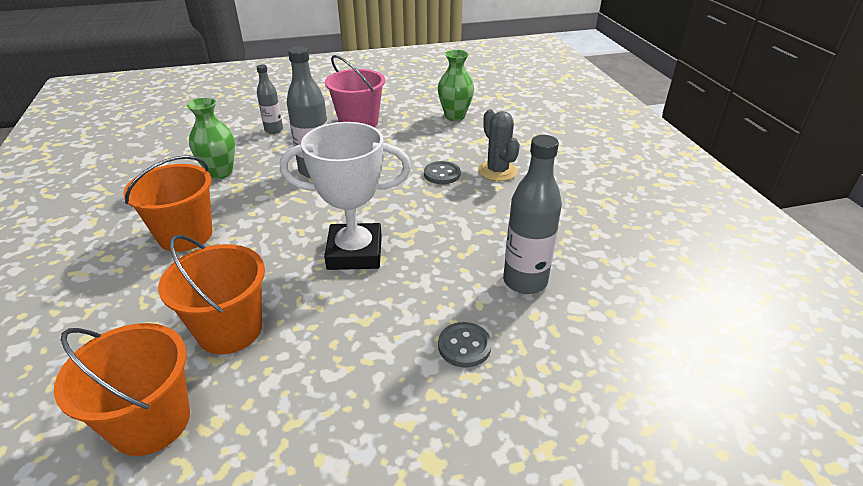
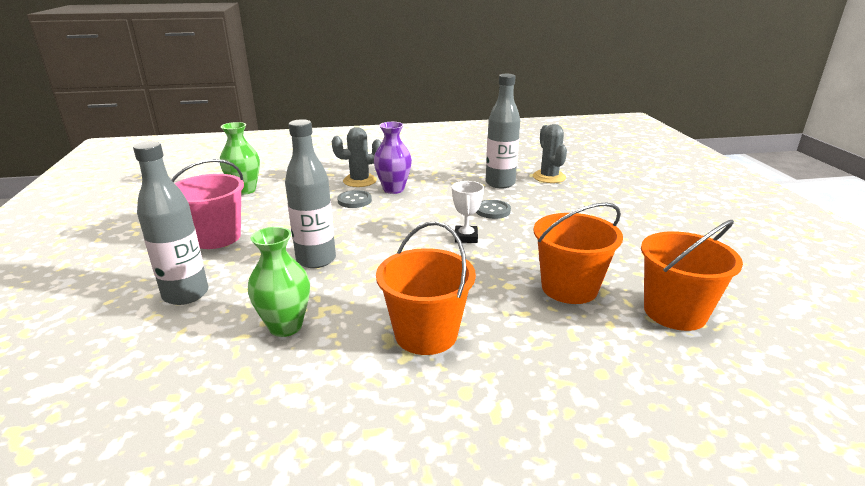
camera: 85 degrees left, 10 degrees down
(274, 130) = (186, 294): grey bottle -> grey bottle, size x1.66
(355, 252) = (466, 237): white trophy -> white trophy, size x0.50
(464, 346) = (562, 203): grey button -> grey button (492, 211)
(478, 195) = (393, 189): none -> purple vase
(572, 338) = (549, 177): none -> grey cactus

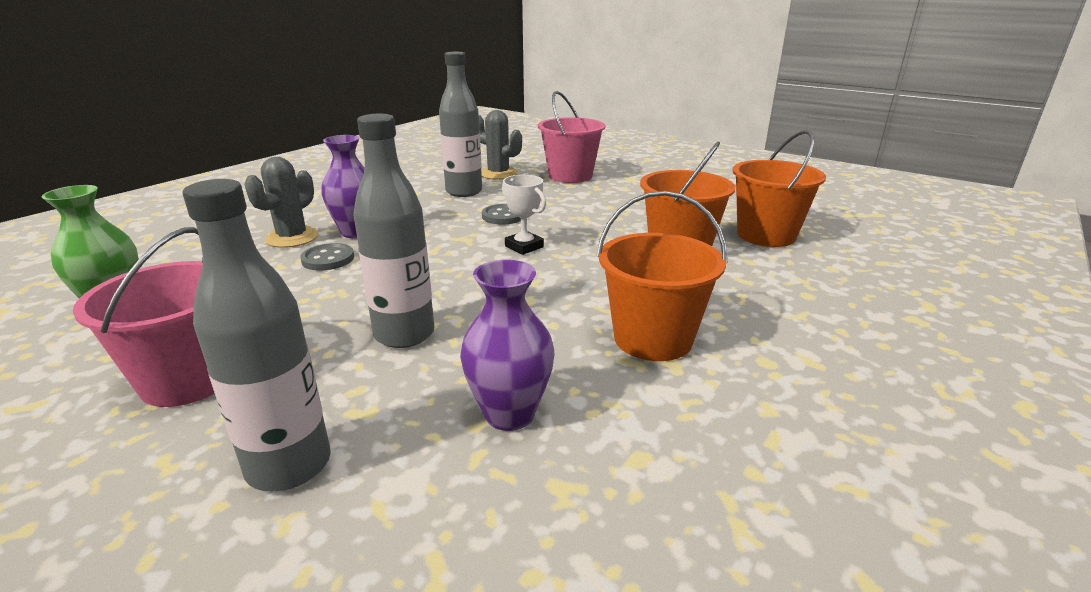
camera: 45 degrees left, 0 degrees up
(285, 326) = (509, 414): green vase -> purple vase
(601, 196) = (570, 176): none -> pink bucket

